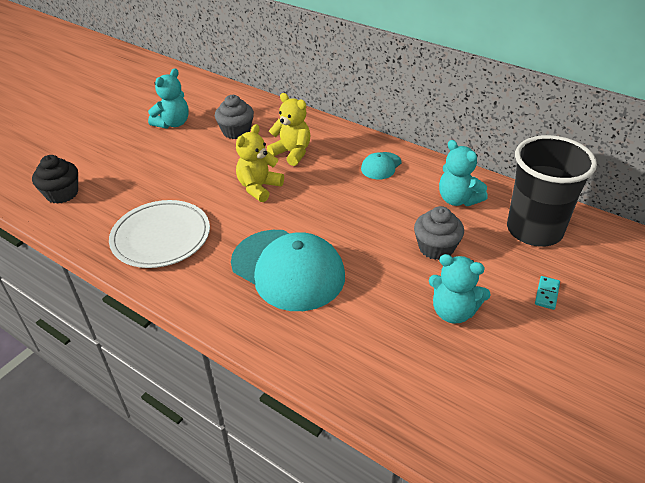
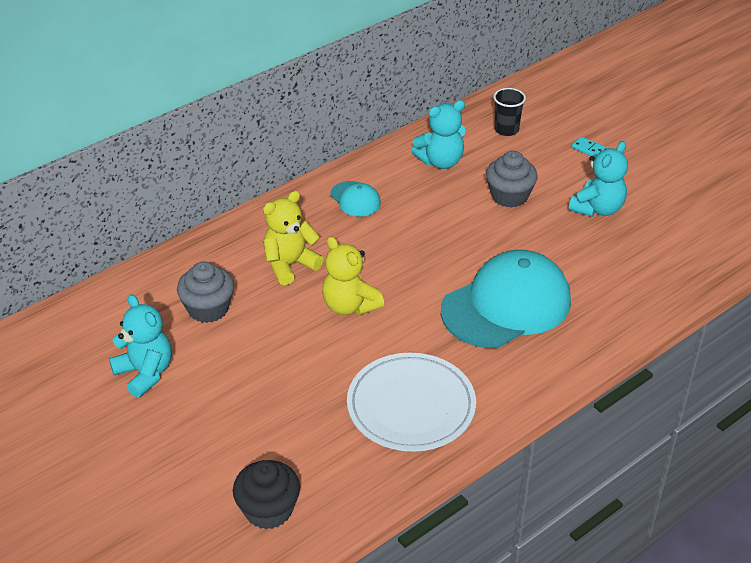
camera: 75 degrees left, 0 degrees up
(534, 230) = (506, 130): black cup -> black cup, size x0.44

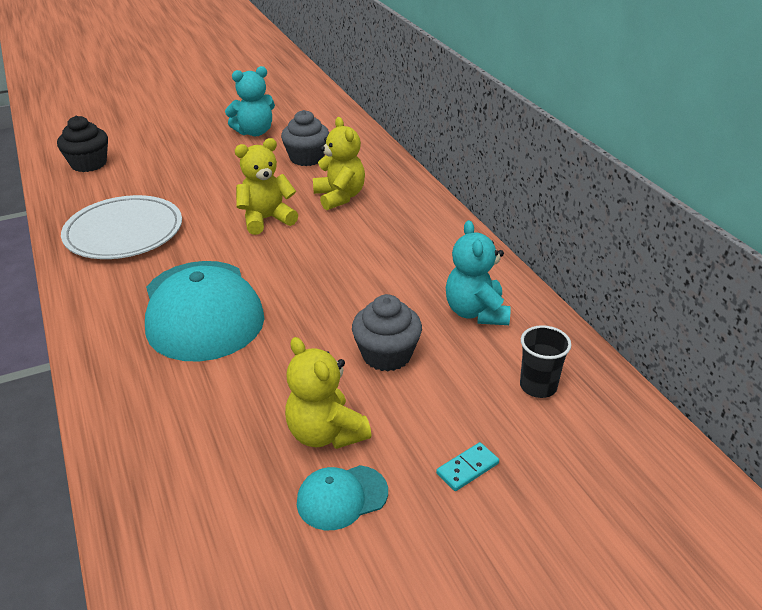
camera: 105 degrees right, 5 degrees down
(355, 199) = (423, 243): turquoise cap -> turquoise cap (342, 497)
(597, 208) = (326, 433): turquoise teddy bear -> yellow teddy bear

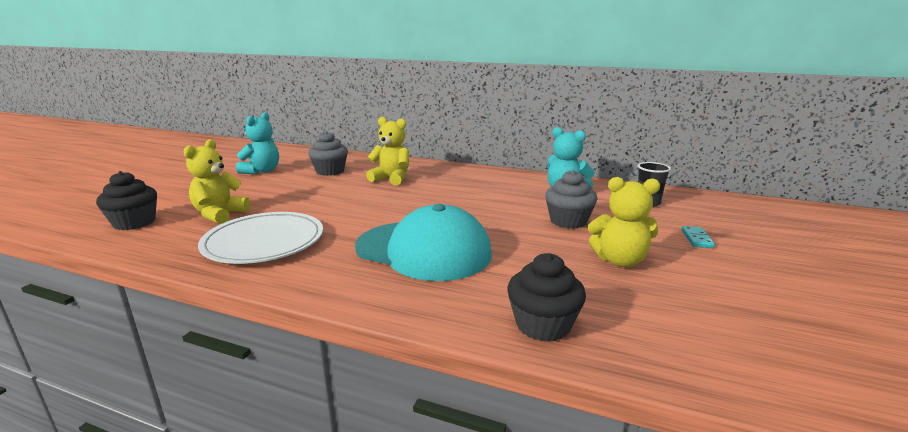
camera: 45 degrees left, 15 degrees down
(138, 443) = (543, 325): none -> black cupcake
(266, 219) = (366, 201): yellow teddy bear -> yellow teddy bear (220, 215)
(342, 497) = (687, 277): turquoise cap -> none

